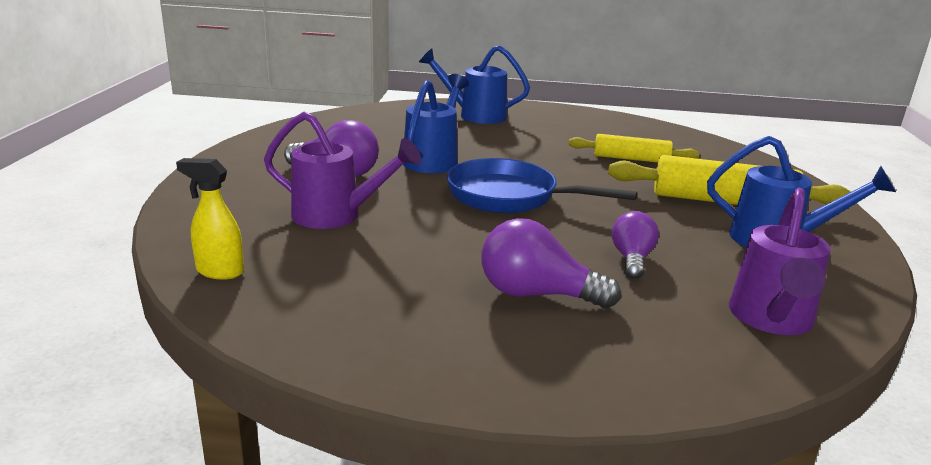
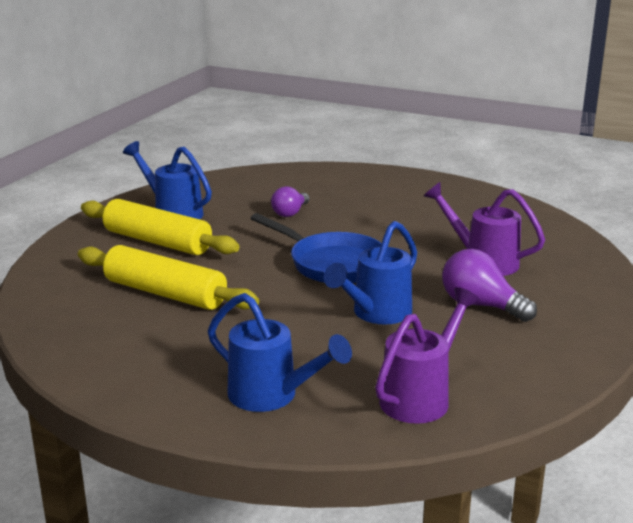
camera: 160 degrees left, 0 degrees up
(219, 271) = (558, 232): yellow spray bottle -> none
(537, 294) = (368, 203): purple light bulb -> none
(631, 159) = (165, 293): yellow rolling pin -> yellow rolling pin, size x1.60
(771, 320) = (254, 182): purple watering can -> purple watering can (420, 397)

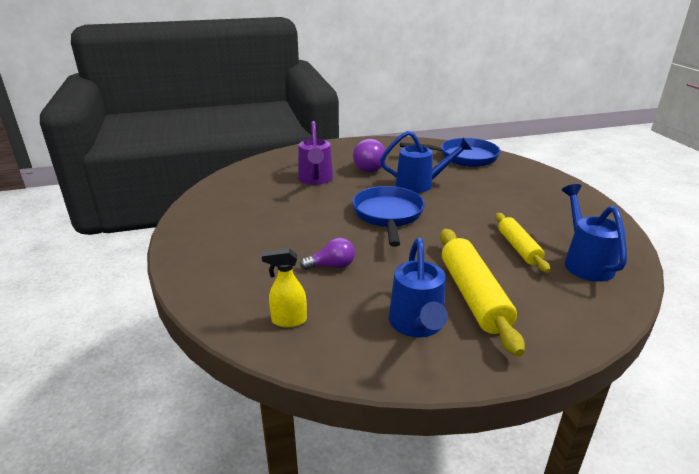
camera: 130 degrees left, 5 degrees up
(165, 293) = (518, 248): yellow rolling pin -> yellow rolling pin, size x0.63
(253, 183) = (288, 320): none -> yellow spray bottle
(271, 396) = (523, 180): blue watering can -> blue watering can (585, 262)
(420, 397) = (463, 157): purple watering can -> blue pan

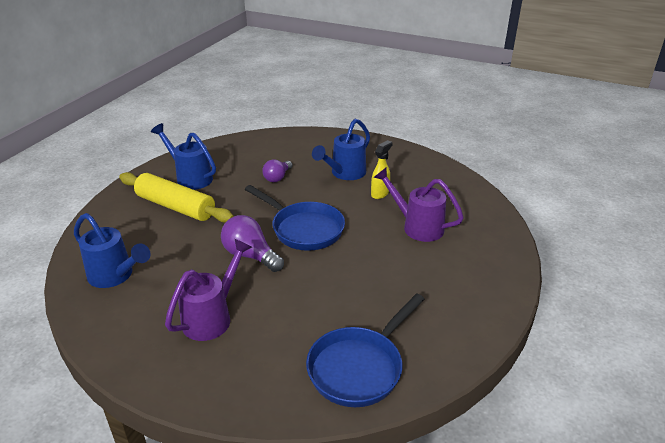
camera: 130 degrees right, 5 degrees up
(288, 320) = (253, 148): yellow spray bottle -> yellow spray bottle (380, 193)
(368, 167) = (412, 272): purple light bulb -> purple light bulb (250, 256)
(420, 184) = (333, 280): blue watering can -> blue watering can (345, 173)
(518, 248) = (176, 259): yellow rolling pin -> none
(523, 204) = (212, 317): none -> purple watering can

